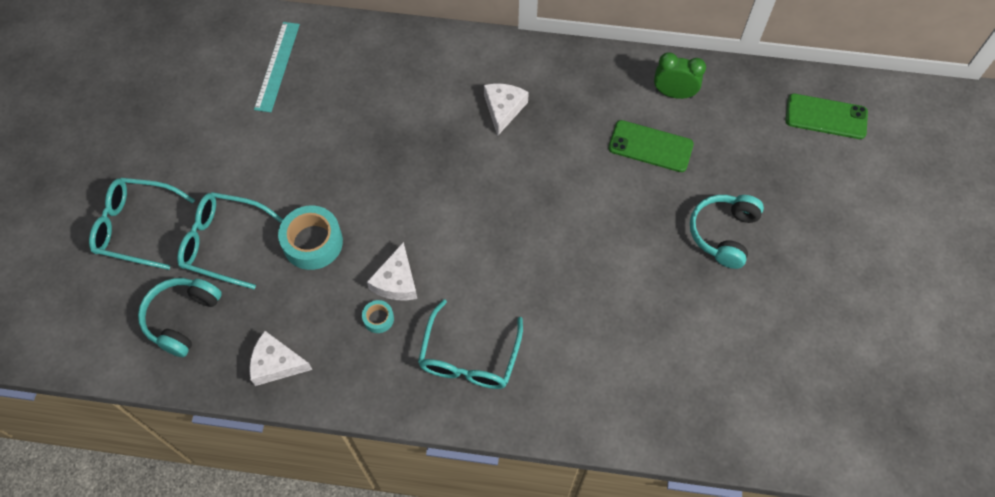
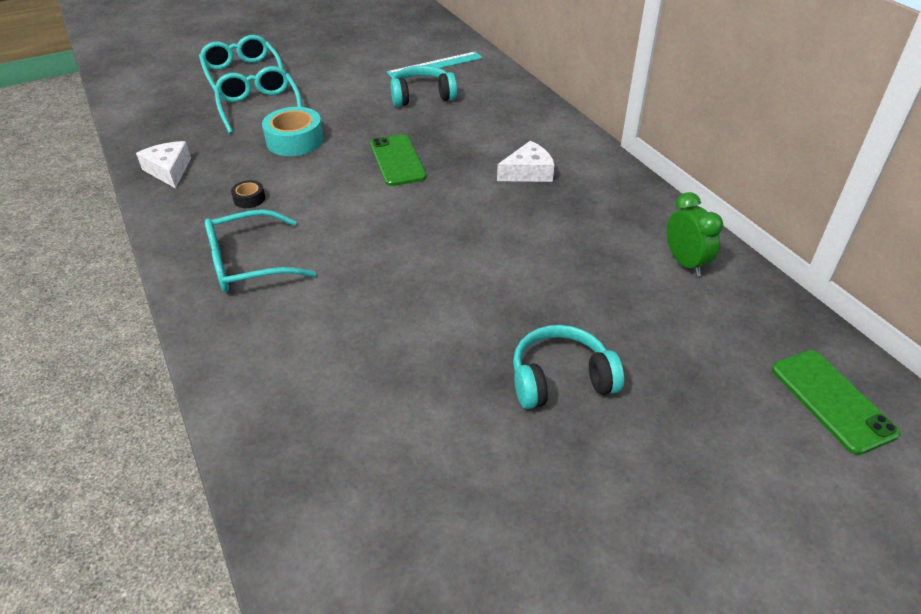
camera: 55 degrees right, 20 degrees down
(182, 318) = (180, 118): turquoise headphones -> turquoise headphones (422, 96)
(378, 318) = (249, 199): turquoise tape -> black tape
(396, 281) = (294, 192): white cheese -> none
(650, 146) = (602, 275): green phone -> green phone (397, 160)

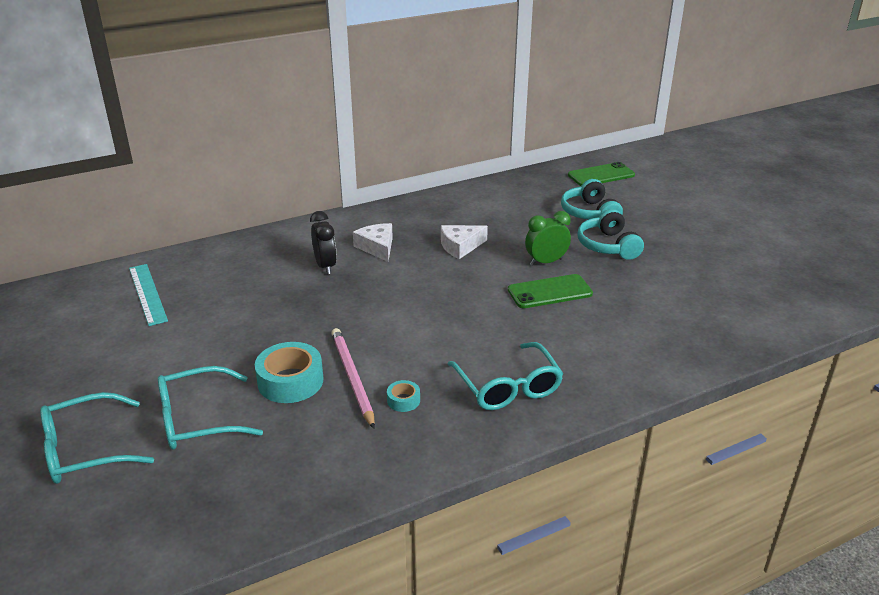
camera: 90 degrees left, 10 degrees down
(169, 170) = (336, 475): white cheese -> white cheese (460, 246)
(249, 199) = (403, 400): black tape -> turquoise tape
(291, 170) = (352, 378): none -> pink pencil
(397, 160) = (346, 312): green phone -> green phone (550, 292)
(422, 96) = (219, 301): turquoise headphones -> turquoise headphones (589, 213)
(485, 143) = (325, 266): none -> black clock
(685, 263) = (493, 198): green clock -> green clock (546, 262)

